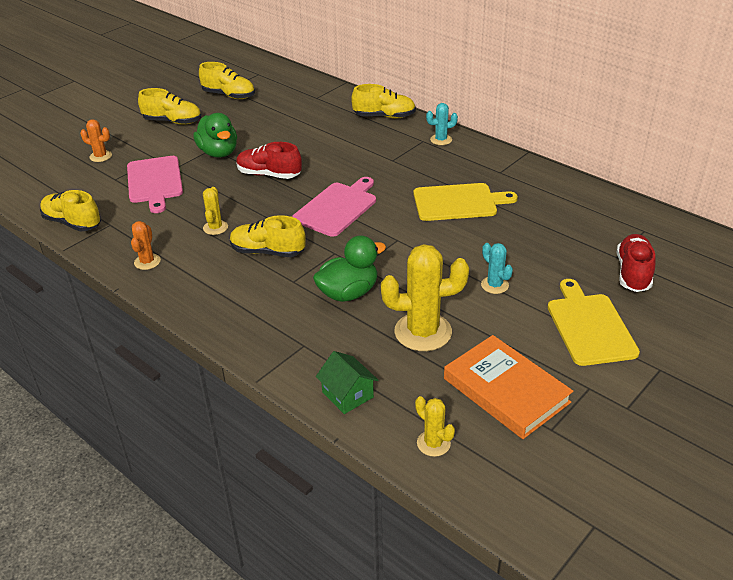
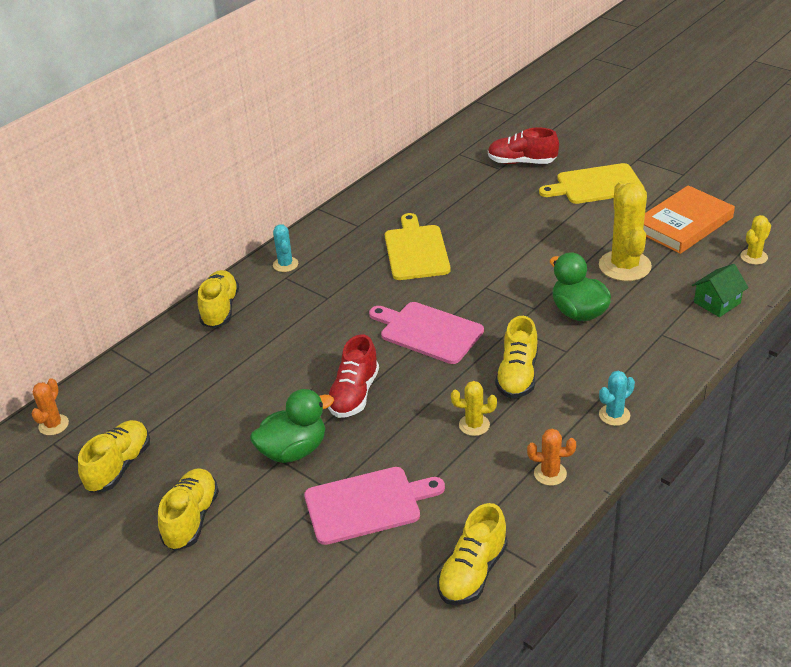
camera: 90 degrees left, 0 degrees up
(100, 156) = (290, 586): orange cactus -> orange cactus (53, 425)
(494, 285) = (550, 229): turquoise cactus -> turquoise cactus (614, 415)

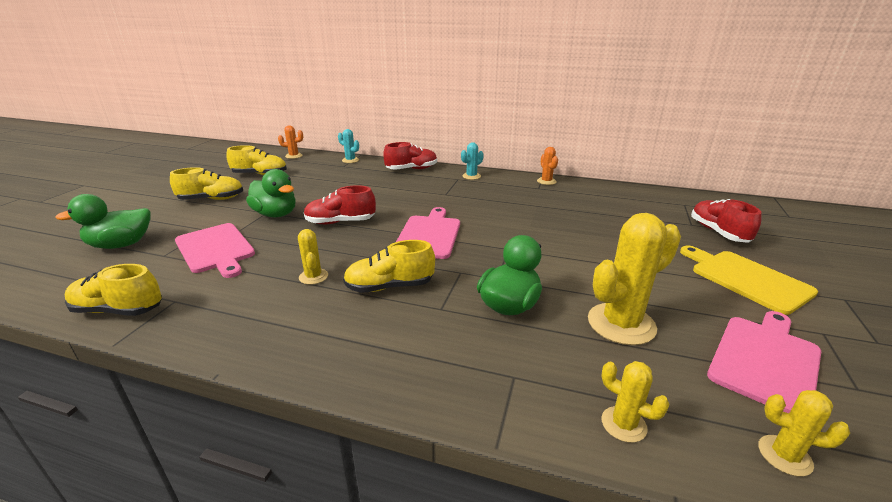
camera: 65 degrees right, 10 degrees down
(220, 309) = (411, 169): yellow shoe -> red shoe
(301, 600) = (121, 245): none -> green duck
(416, 250) = (530, 212): yellow cutting board -> none
(550, 474) = (246, 331): orange cactus -> orange cactus (546, 181)
(614, 415) = (345, 360): turquoise cactus -> turquoise cactus (350, 160)
(683, 224) = (765, 360): orange book -> pink cutting board
(717, 303) = (623, 424): green house -> yellow cactus

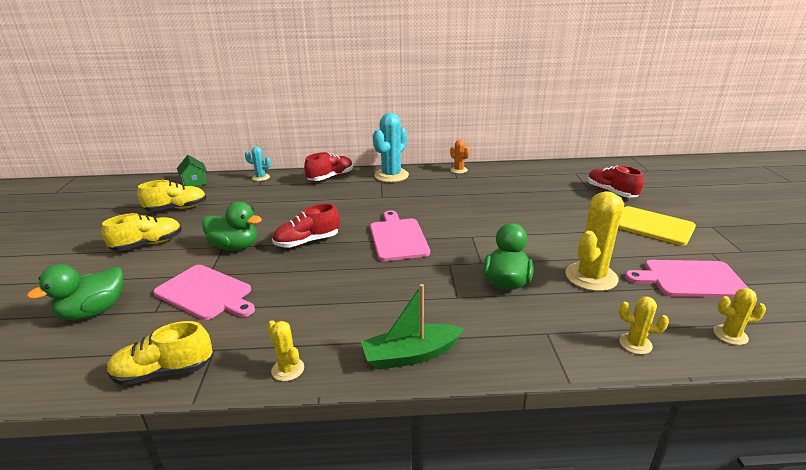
camera: 20 degrees left, 0 degrees up
(294, 156) = (194, 182): orange cactus -> green house
(313, 277) = (327, 296): yellow cactus -> yellow cactus (288, 369)
(341, 357) = (411, 355): none -> green boat
(389, 286) = (401, 289): yellow shoe -> none
(471, 176) = (391, 175): turquoise cactus -> turquoise cactus, size x1.96
(765, 360) = (690, 279): pink cutting board -> pink cutting board turned 105 degrees counterclockwise

